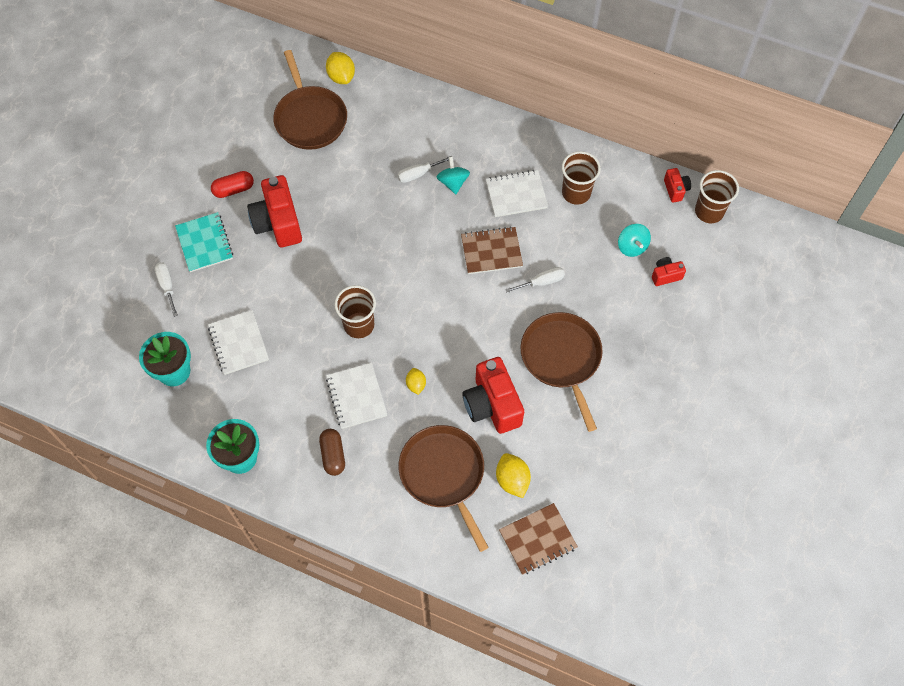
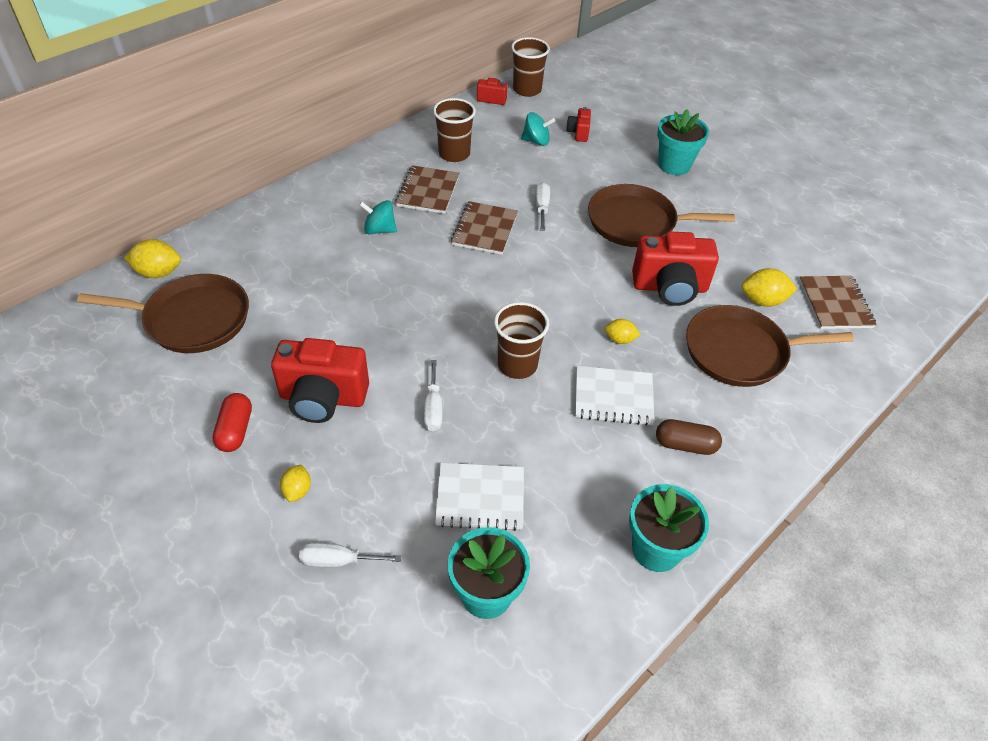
camera: 70 degrees left, 15 degrees down
(205, 243) = (297, 490): turquoise notebook -> yellow lemon
(418, 174) = (348, 252): white screwdriver -> white screwdriver (433, 408)
(516, 194) = (428, 191): white notebook -> brown notebook
(664, 368) = (674, 165): none -> turquoise flower pot

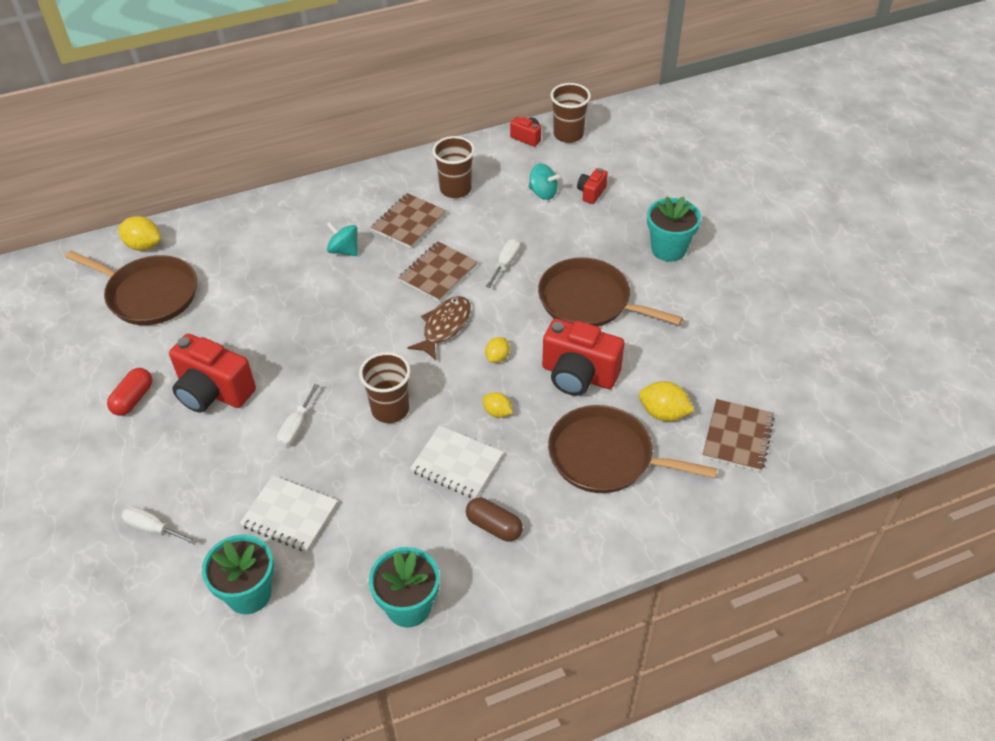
camera: 25 degrees right, 0 degrees up
(297, 490) = (153, 463): yellow lemon -> yellow lemon (497, 357)
(521, 276) = (444, 327): none -> brown fish

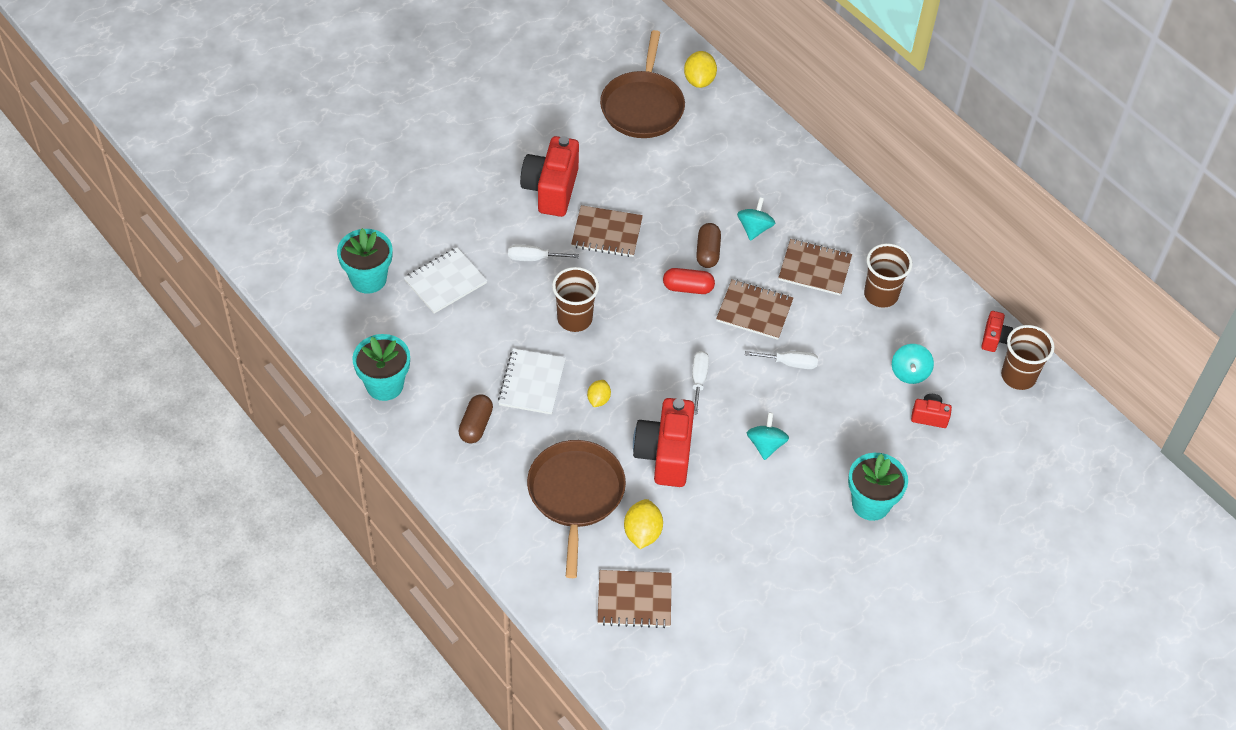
camera: 70 degrees right, 5 degrees up
(133, 399) = (526, 140): red capsule -> red capsule (688, 288)
(153, 529) = (407, 200): white screwdriver -> white screwdriver (698, 380)
(289, 515) = (445, 282): white notebook -> white notebook turned 45 degrees clockwise
(294, 359) = (606, 233): none -> brown notebook
(355, 289) = (707, 252): none -> brown capsule
(444, 327) = (686, 334): brown fish -> none
(497, 357) = (664, 384): yellow lemon -> none
(589, 301) = (766, 445): brown pan -> turquoise spinning top

